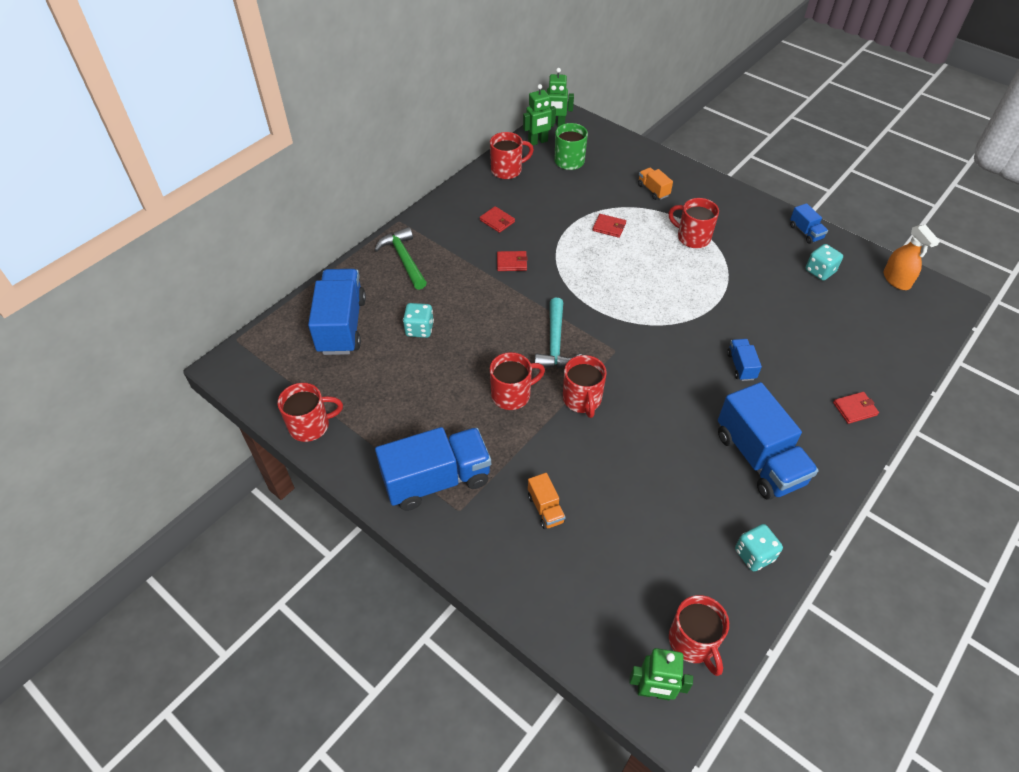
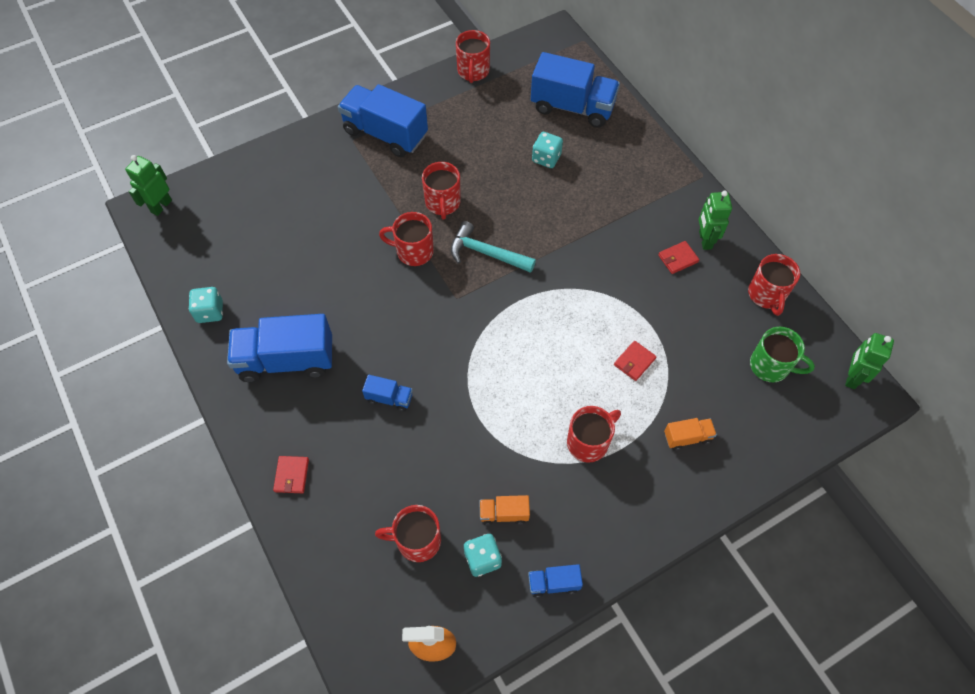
camera: 110 degrees right, 10 degrees up
(404, 259) = (644, 167): green hammer -> none
(437, 480) = (385, 134): blue truck -> blue truck turned 120 degrees clockwise
(511, 262) = (608, 252): red wallet -> none
(538, 142) = (818, 345): green robot -> green robot (705, 240)
(545, 509) = (325, 191): orange truck -> orange truck (504, 513)
(693, 642) = (176, 242): red mug -> red mug (417, 540)

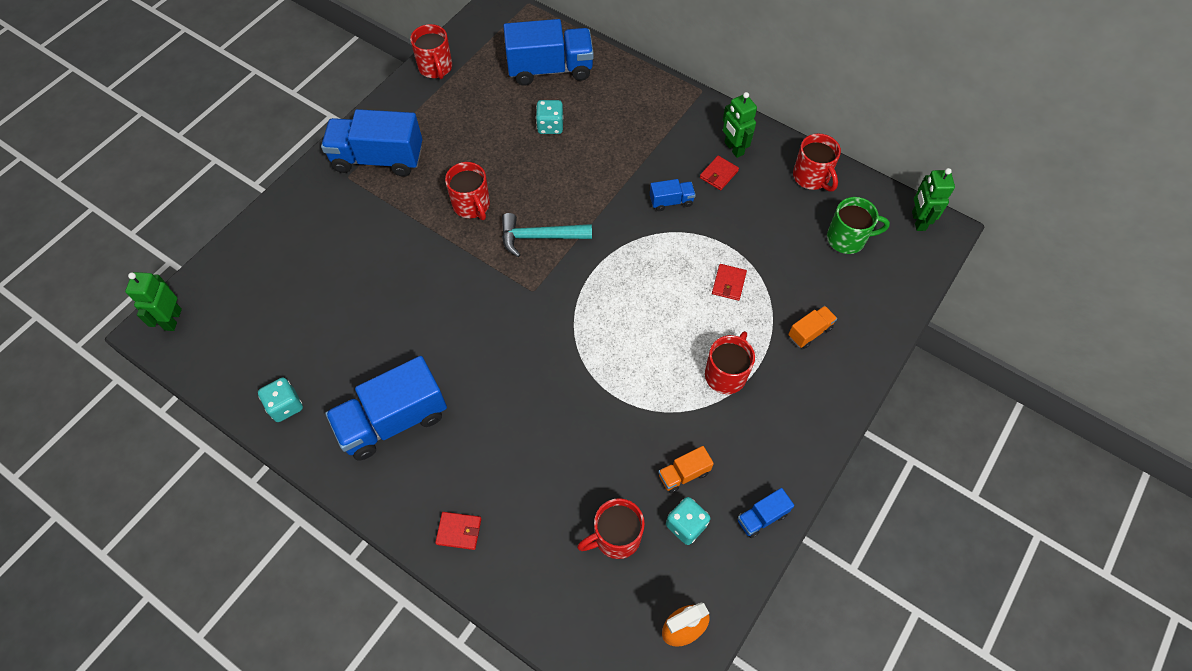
camera: 25 degrees left, 0 degrees up
(292, 475) = (459, 531): red wallet -> red wallet turned 60 degrees counterclockwise
(389, 398) = (517, 413): blue truck -> blue truck (671, 201)
(413, 251) = (467, 263): red mug -> none

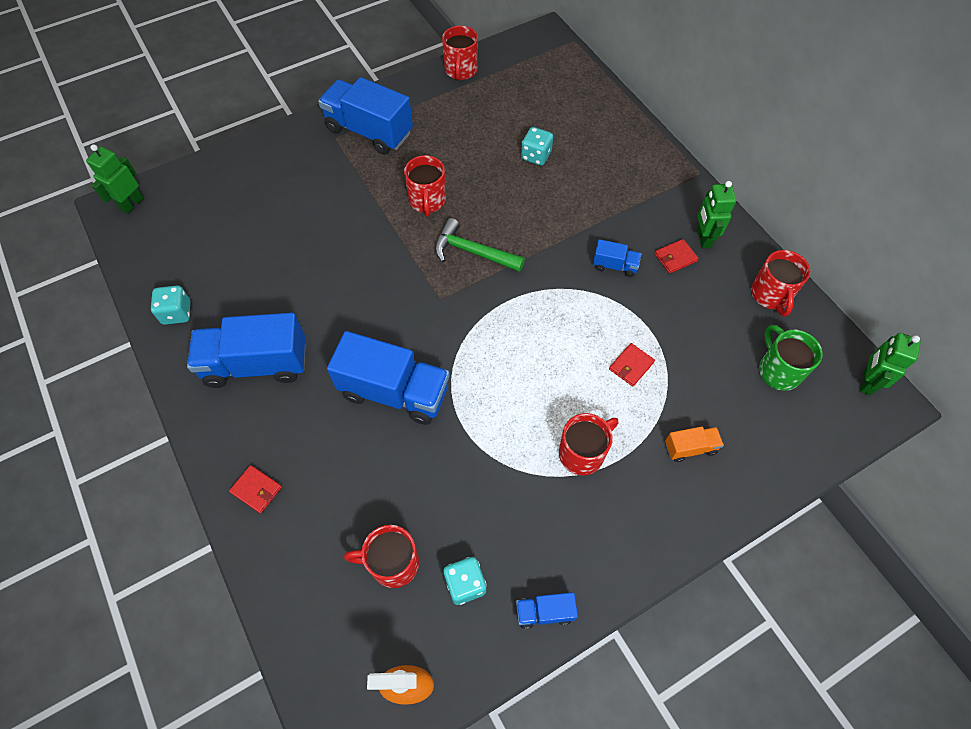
camera: 25 degrees right, 0 degrees up
(539, 237) = (473, 252): turquoise hammer -> green hammer
(550, 69) = (563, 105): blue truck -> blue truck (394, 392)
(683, 474) = (489, 532): orange truck -> none
(847, 239) = (778, 370): green mug -> green mug turned 135 degrees counterclockwise

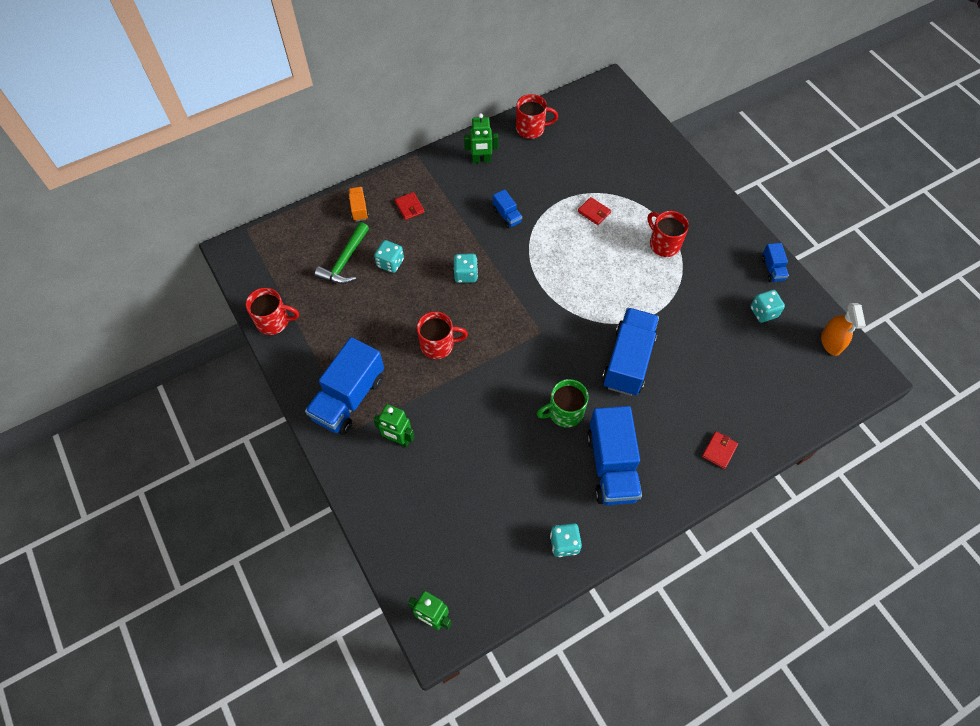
camera: 90 degrees left, 0 degrees up
(392, 563) = (757, 355): red mug -> none
(473, 252) = (494, 310): green hammer -> green hammer (345, 261)
(522, 224) = (465, 274): none -> turquoise dice
(614, 266) = (507, 216): blue truck -> blue truck turned 135 degrees clockwise
(675, 257) = (499, 178): red wallet -> red wallet (409, 207)
(690, 448) = (653, 186): orange truck -> orange truck (359, 209)
(778, 370) = (591, 133): green mug -> green mug (564, 412)
(866, 382) = (596, 92): green robot -> green robot (398, 440)

